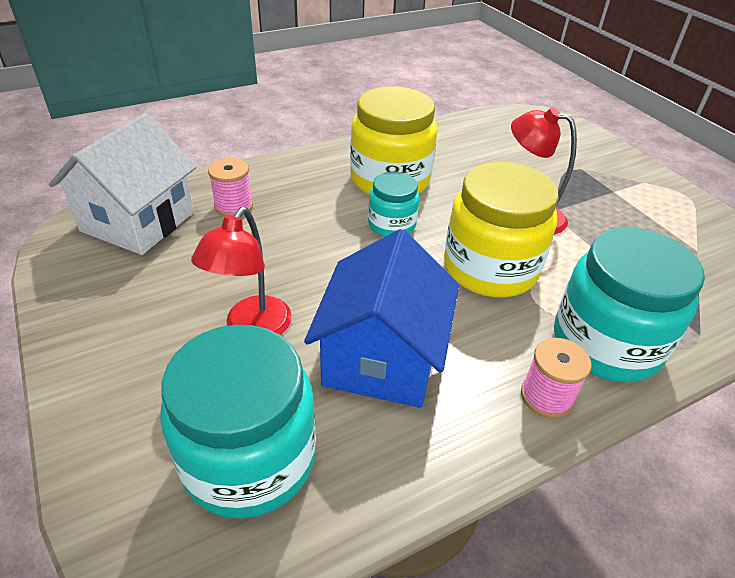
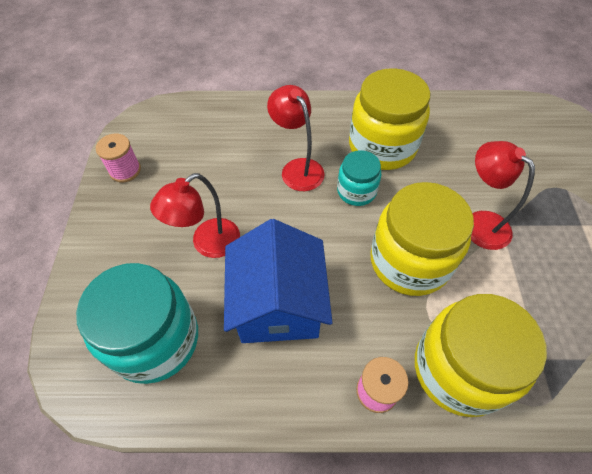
camera: 30 degrees right, 15 degrees up
(138, 221) = (183, 127): white house -> none
(233, 206) = (251, 134): pink spool -> pink spool (125, 170)
(312, 223) = (297, 168): none -> red lamp
(381, 358) = (278, 304): blue house -> blue house turned 45 degrees counterclockwise
(606, 343) = (459, 369): turquoise jar -> yellow jar

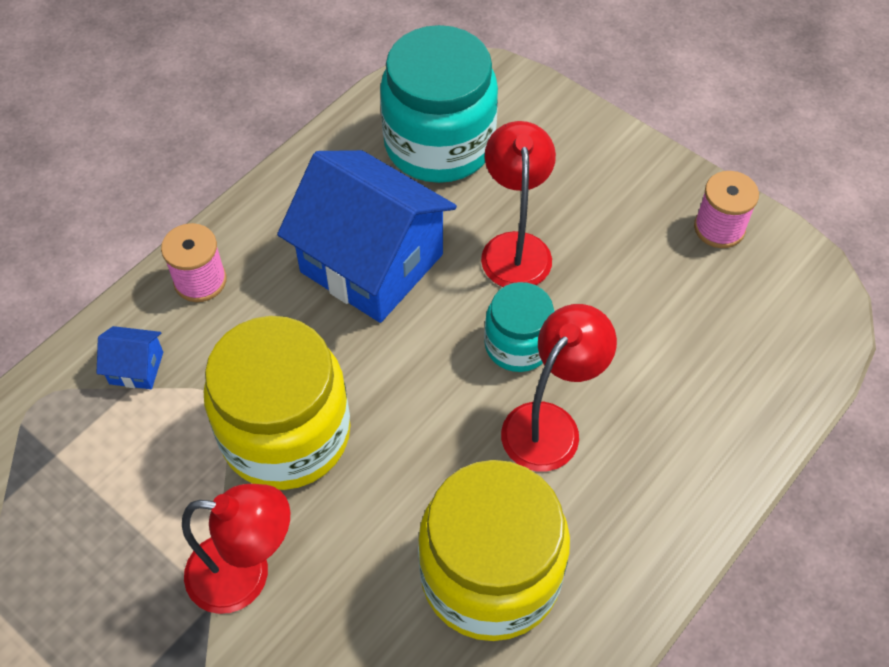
camera: 130 degrees right, 0 degrees up
(297, 168) = (550, 424): red lamp -> red lamp turned 60 degrees counterclockwise
(356, 191) = (442, 465): turquoise jar -> turquoise jar (518, 345)
(459, 369) = (136, 368): yellow jar -> blue house

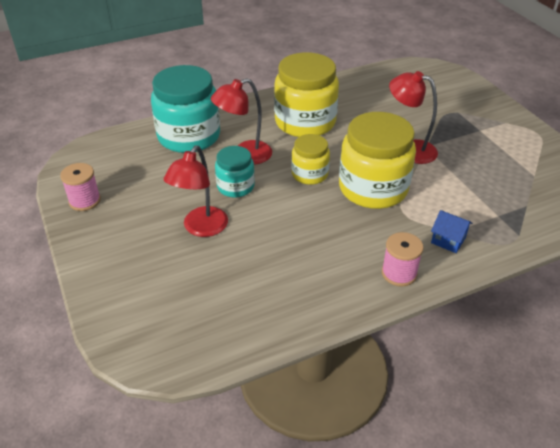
camera: 155 degrees left, 15 degrees down
(372, 263) = (288, 248): blue house -> none
(410, 424) = (309, 174): none -> yellow jar
(439, 144) = (199, 305): turquoise jar -> turquoise jar (189, 136)

